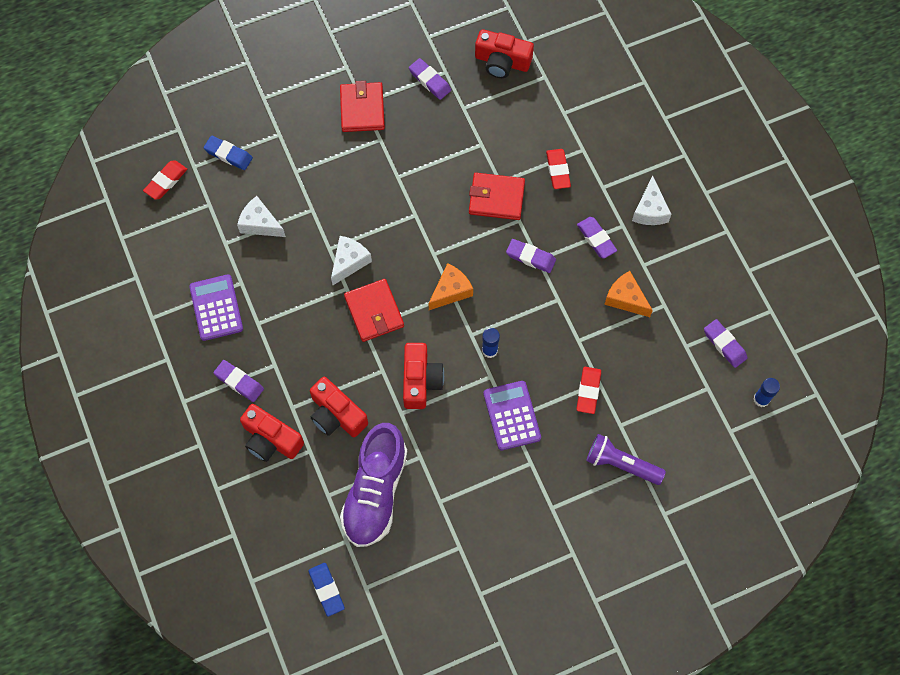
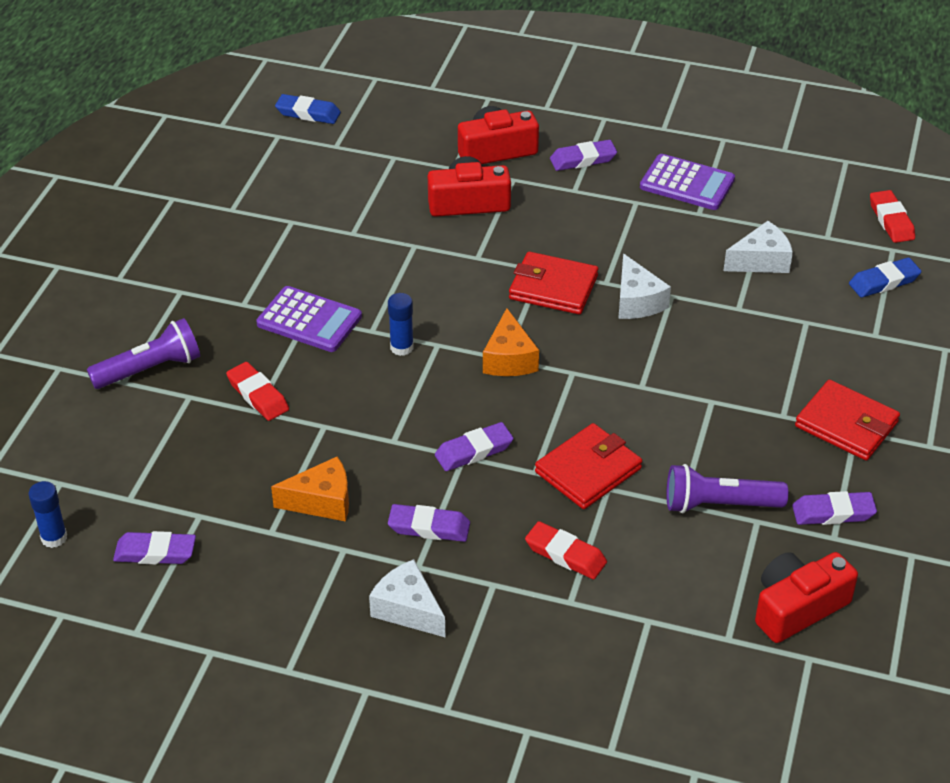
camera: 130 degrees right, 25 degrees down
(375, 492) = (357, 186): purple shoe -> none
(420, 380) = (432, 277): red camera -> none
(467, 129) = (719, 504): none -> purple flashlight

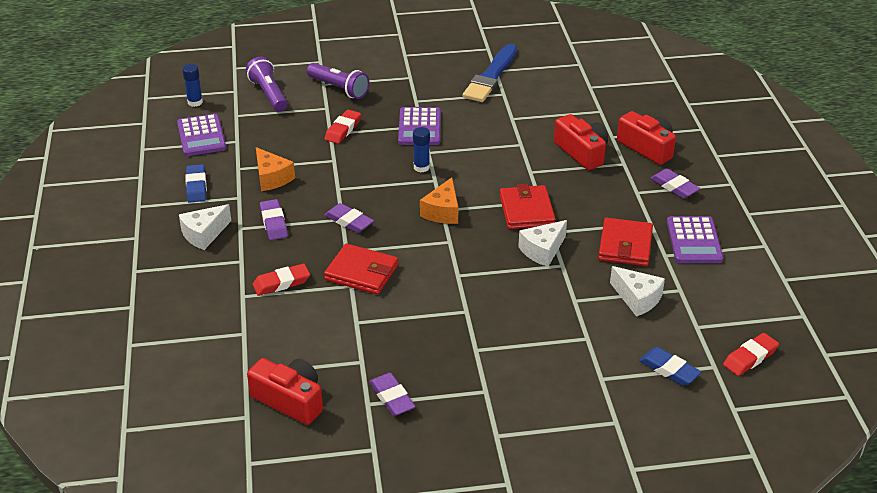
camera: 65 degrees right, 5 degrees down
(155, 552) = (201, 136): purple eraser -> purple calculator
(242, 218) = (491, 76): none -> blue brush
(308, 113) = (612, 67): blue eraser -> blue eraser (196, 186)
(408, 609) = (204, 234): white cheese -> white cheese turned 150 degrees counterclockwise
(509, 359) = (442, 211): orange cheese -> orange cheese turned 45 degrees counterclockwise
(565, 554) = (281, 283): red eraser -> red eraser turned 60 degrees clockwise
(719, 504) = (366, 339): purple flashlight -> purple flashlight (269, 94)
(846, 424) = (489, 384): red wallet -> red wallet (625, 245)

